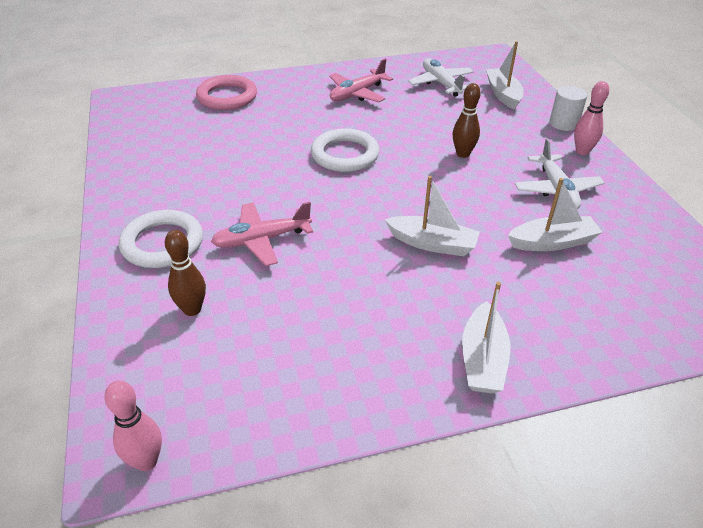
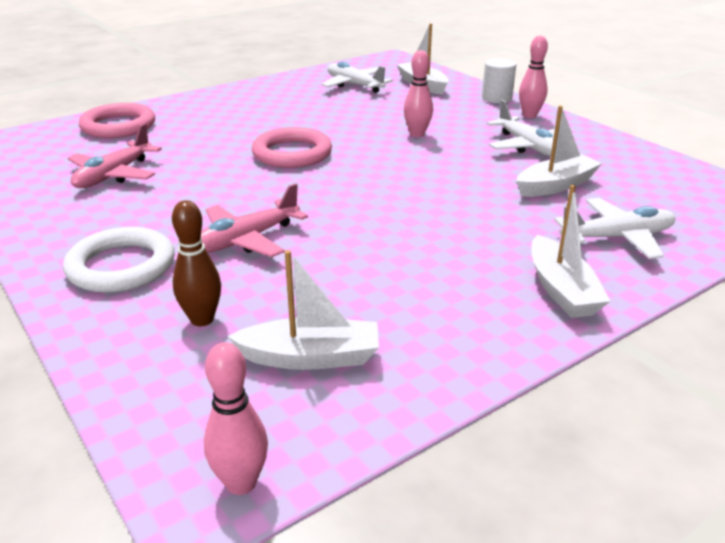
camera: 20 degrees left, 10 degrees down
(345, 155) = (292, 153): white ring -> pink ring
(357, 94) = (270, 104): pink plane -> pink plane (114, 175)
(432, 244) = (439, 208): white boat -> white boat (310, 357)
(463, 154) = (417, 134): brown bowling pin -> pink bowling pin
(571, 316) = (617, 238): none -> white plane

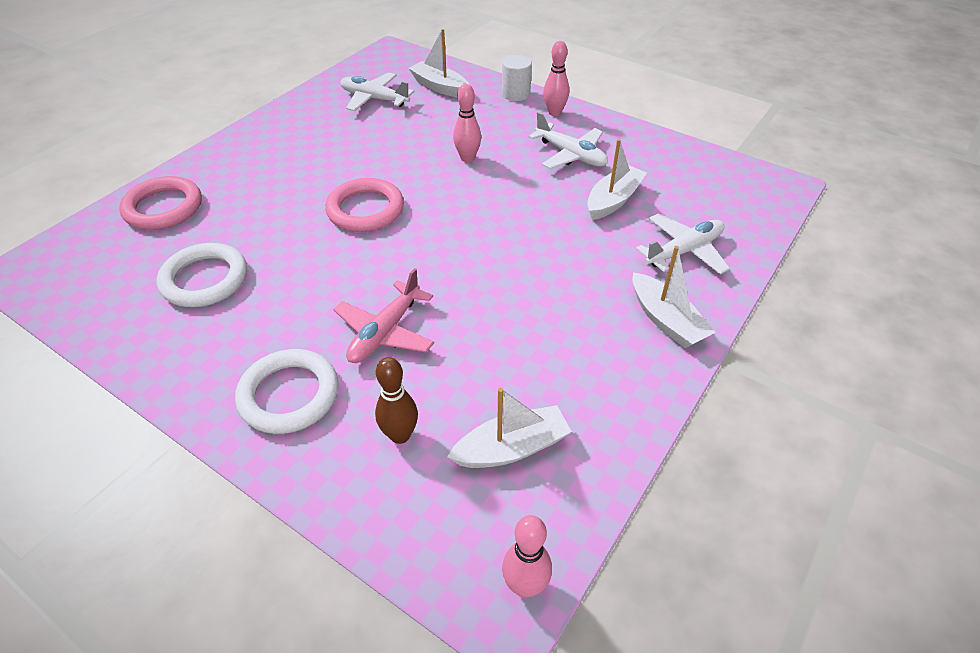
camera: 20 degrees left, 15 degrees up
(114, 175) = (205, 279): pink plane -> white ring

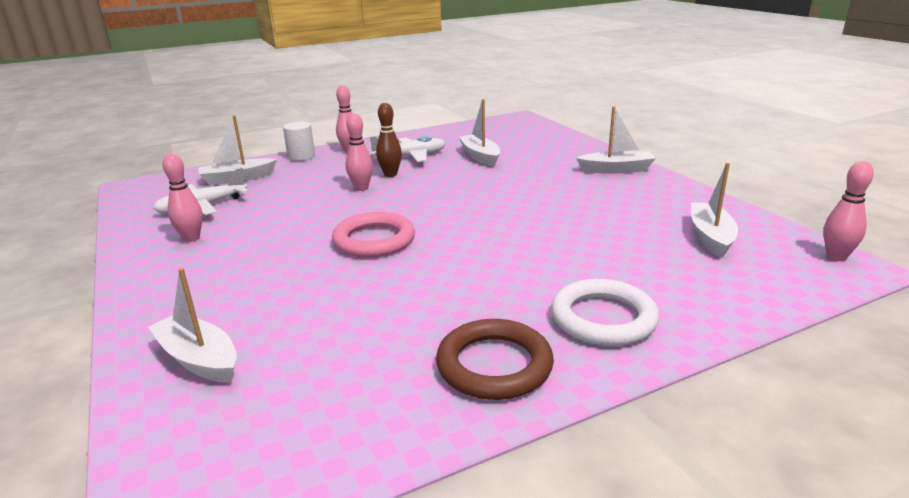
camera: 60 degrees left, 20 degrees down
(163, 208) = (199, 359): pink ring -> white boat
(196, 348) = (494, 365): none -> brown ring
(205, 279) = (381, 345): white ring -> none
(319, 122) = (191, 238): none -> pink bowling pin
(385, 332) = (553, 260): pink plane -> none
(400, 435) = (679, 275): brown bowling pin -> brown bowling pin (390, 174)
(684, 251) = (555, 151): white plane -> none

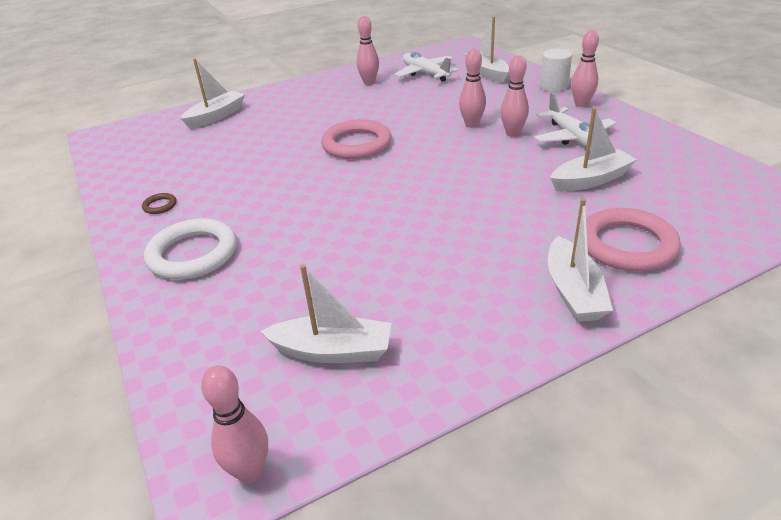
camera: 90 degrees right, 10 degrees up
(390, 174) = (512, 133): brown bowling pin -> pink bowling pin
(494, 365) = (160, 206): brown ring -> brown ring, size x0.42
(563, 155) = (626, 245): none -> pink ring

